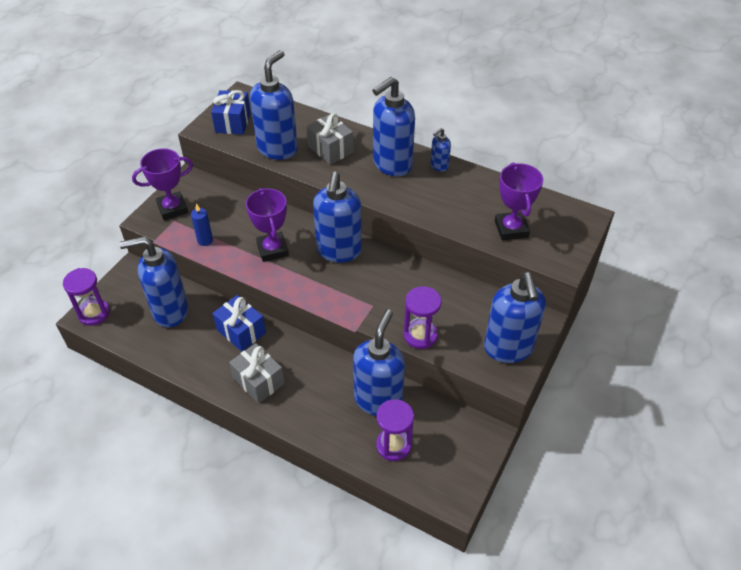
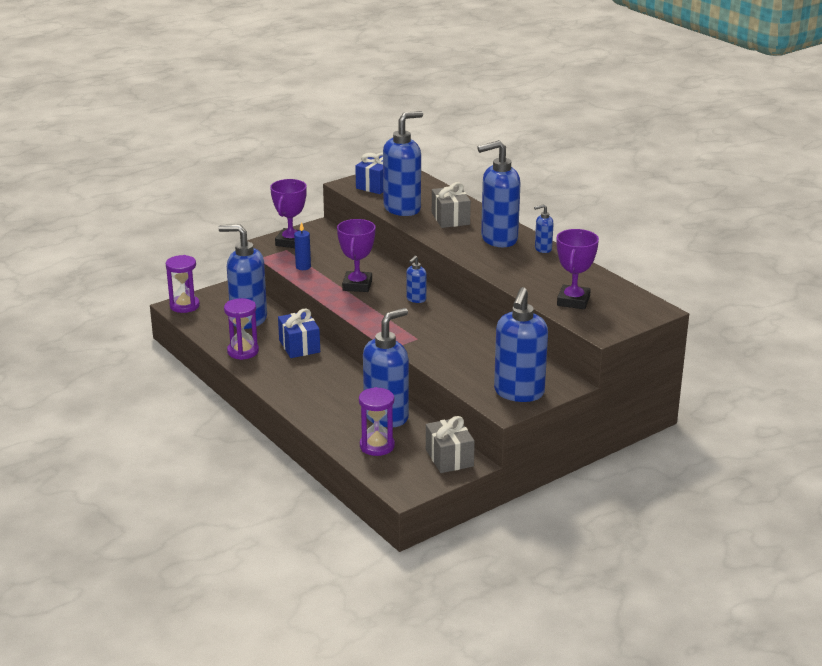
camera: 25 degrees right, 20 degrees down
(172, 208) = (291, 242): purple trophy -> purple trophy turned 75 degrees counterclockwise
(258, 381) = (291, 379): grey gift -> grey gift (449, 458)
(339, 251) = (416, 299): blue soap dispenser -> blue soap dispenser, size x0.46
(420, 335) = (444, 365): purple hourglass -> purple hourglass (243, 351)

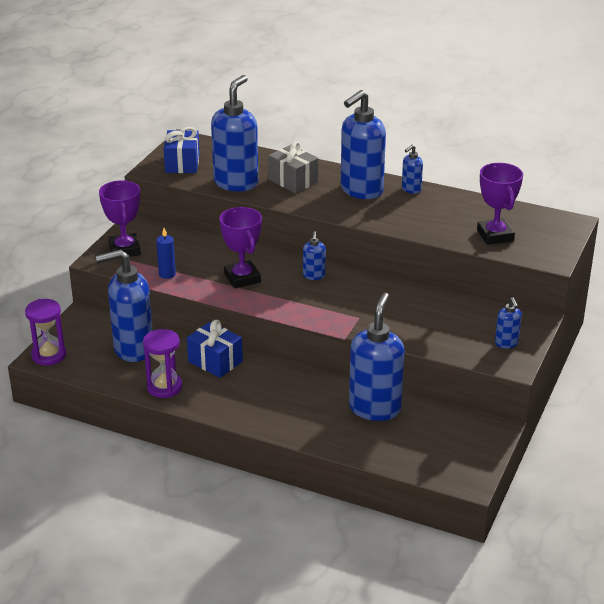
camera: 30 degrees left, 5 degrees up
(377, 446) = (398, 443): purple hourglass -> none
(449, 458) = (473, 430): grey gift -> none
(519, 393) = (506, 343): blue soap dispenser -> blue soap dispenser, size x0.46

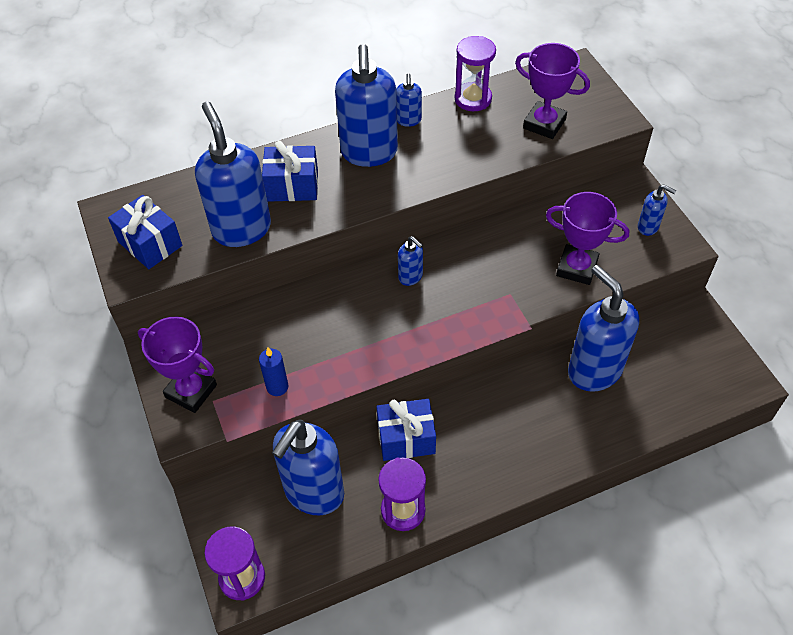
camera: 45 degrees left, 20 degrees up
(242, 278) = (353, 332): purple trophy -> purple trophy (577, 268)
(293, 181) = (292, 186): grey gift -> blue gift
(470, 201) = (473, 99): none -> purple hourglass

